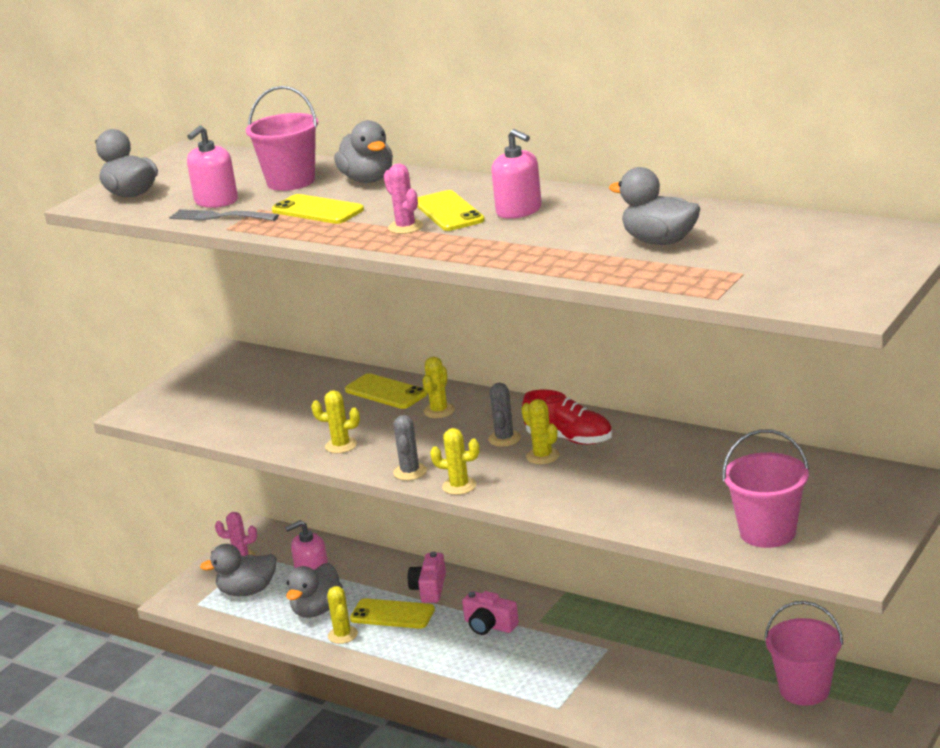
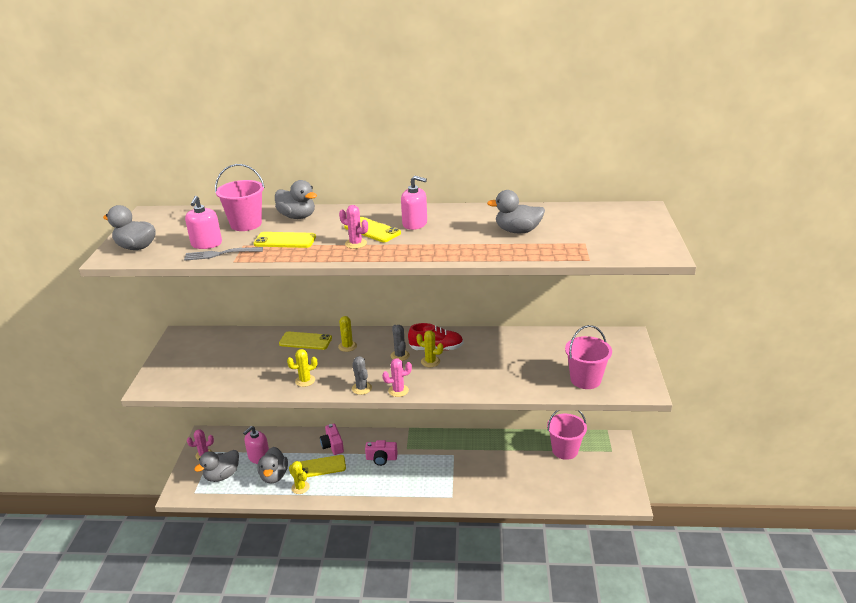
camera: 30 degrees left, 5 degrees up
(459, 486) = (398, 390): yellow cactus -> pink cactus

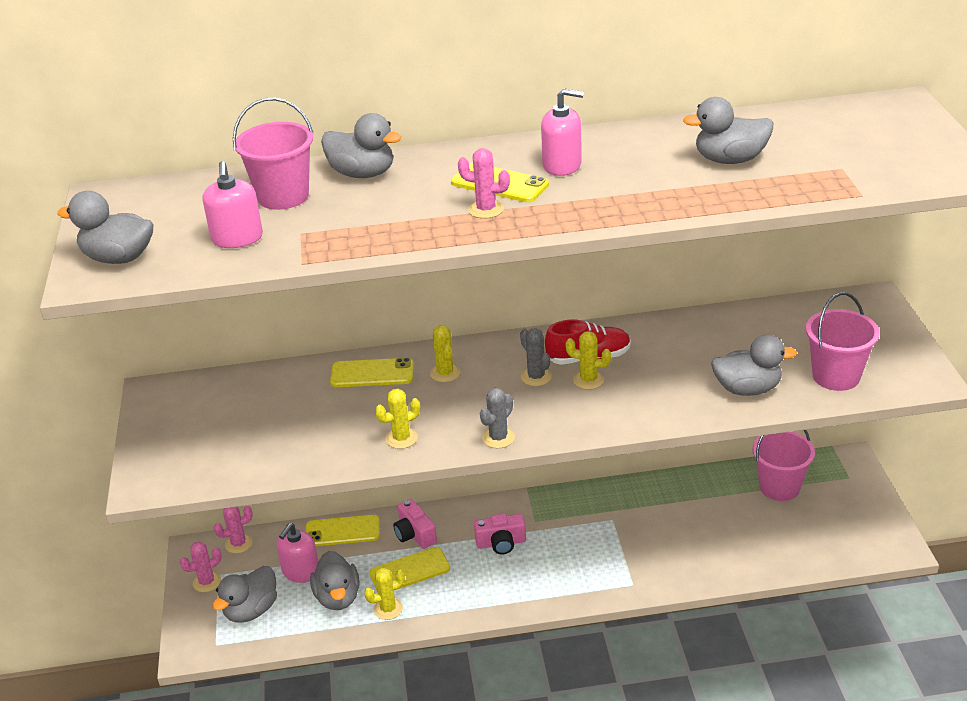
camera: 10 degrees left, 5 degrees up
(220, 254) = (271, 253): grey fork -> none
(285, 240) = (366, 217): yellow phone -> yellow phone (342, 531)
(300, 487) = (388, 609): yellow cactus -> yellow cactus turned 60 degrees counterclockwise
(361, 388) = (498, 438): grey cactus -> grey cactus turned 75 degrees clockwise
(398, 390) = (558, 433): pink cactus -> pink cactus (238, 544)
(526, 380) = (747, 389): none -> grey duck

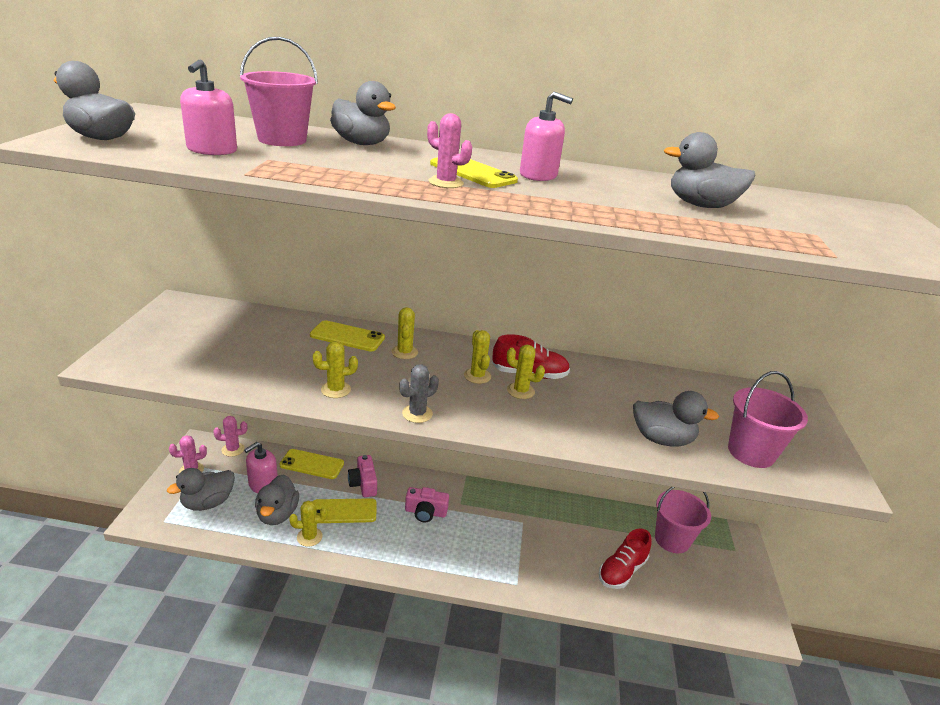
camera: 10 degrees right, 5 degrees down
(536, 377) = (477, 376): grey cactus -> yellow cactus
(736, 536) = (622, 571): none -> red shoe

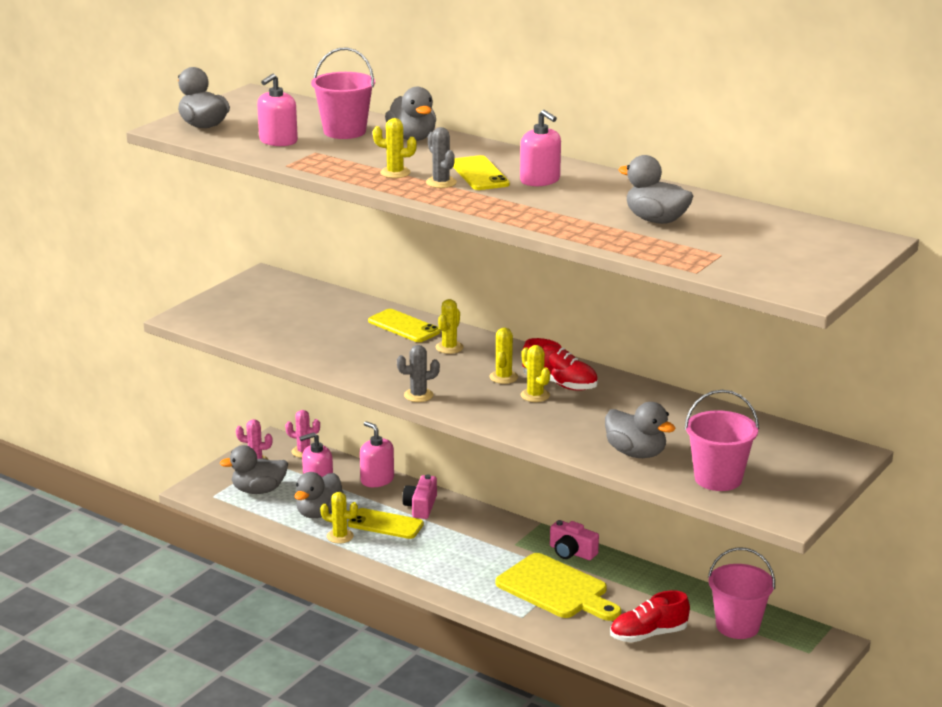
camera: 30 degrees right, 5 degrees down
(312, 464) = (377, 480): yellow phone -> pink soap dispenser
(336, 390) = (360, 366): yellow cactus -> yellow cactus (395, 173)
(425, 512) = (470, 543): pink camera -> pink camera (571, 552)
(446, 183) = (441, 183): pink cactus -> grey cactus
(522, 543) = (556, 589): none -> yellow cutting board

